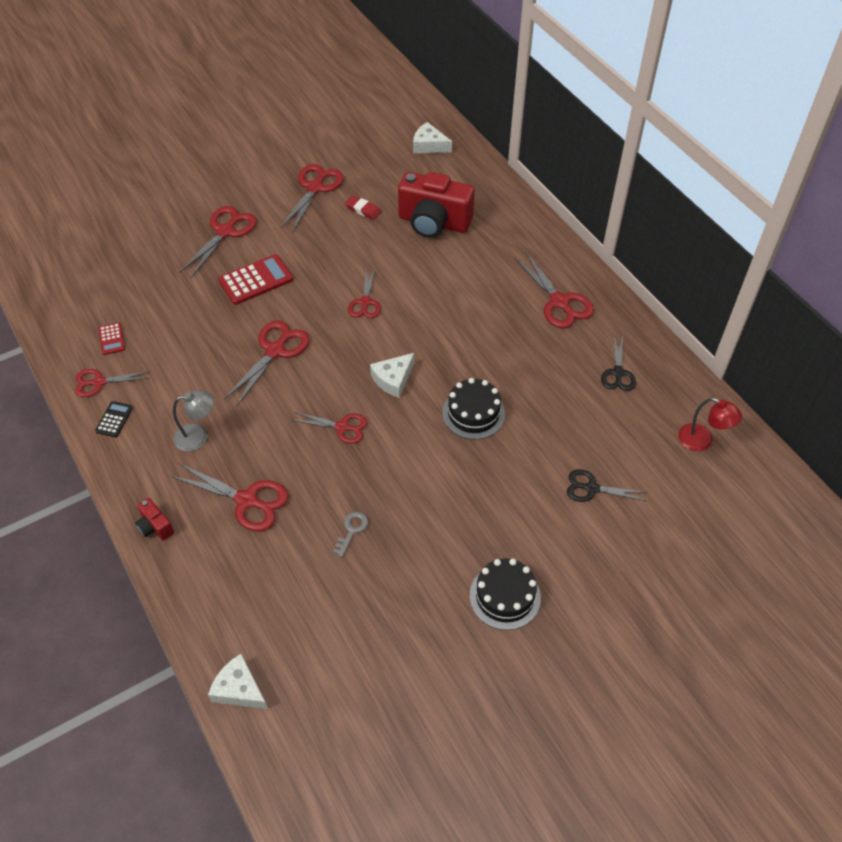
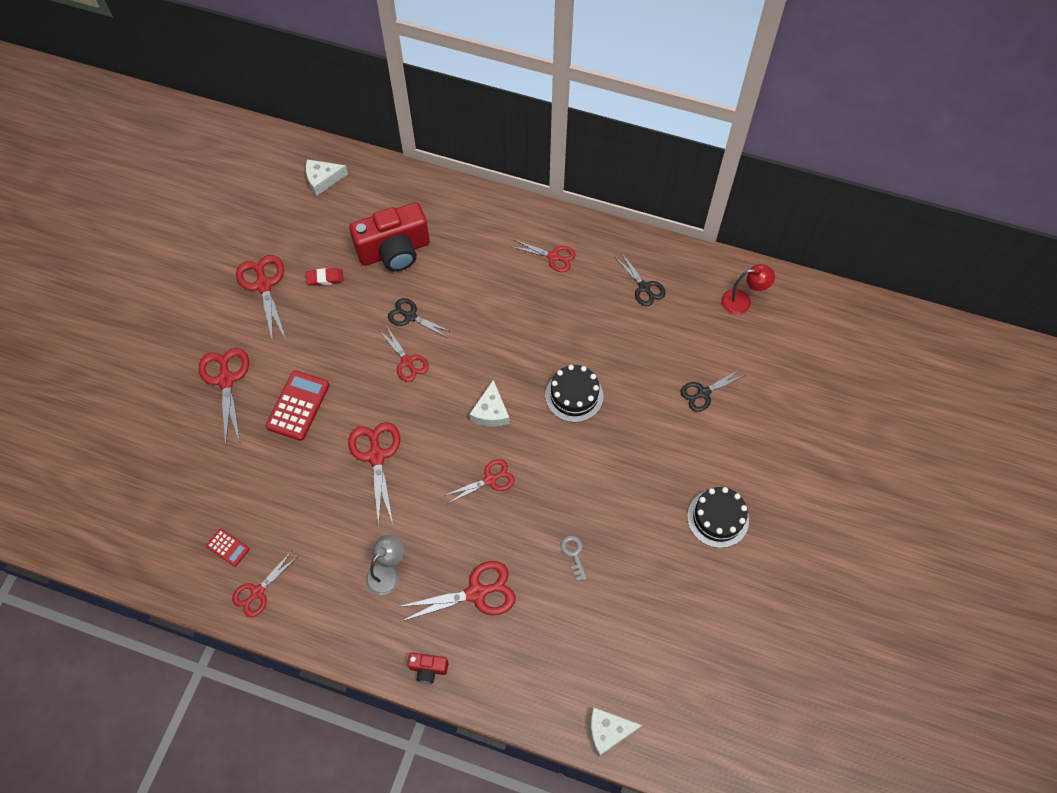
camera: 40 degrees left, 10 degrees up
(114, 419) = (304, 612): black calculator -> none
(400, 273) = (410, 316): none -> black scissors
(559, 302) = (553, 257): red scissors -> red scissors, size x0.65

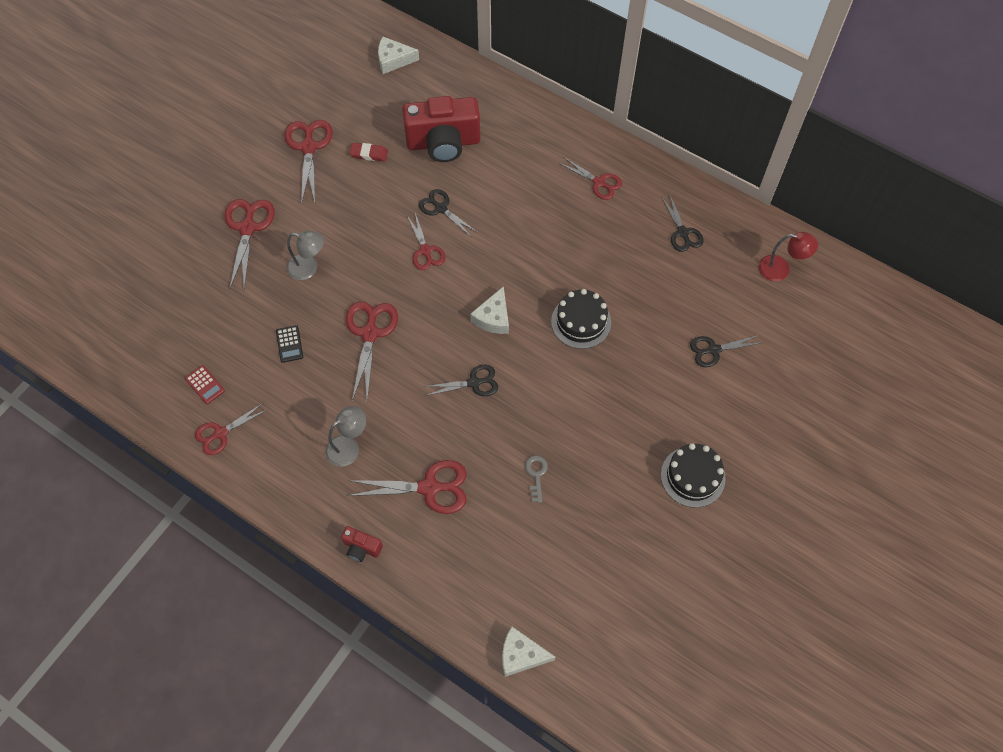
camera: 15 degrees right, 0 degrees up
(298, 406) = (309, 268): red calculator -> grey lamp
(300, 486) = (289, 344): none -> black calculator
(490, 480) = (474, 383): red scissors -> black scissors

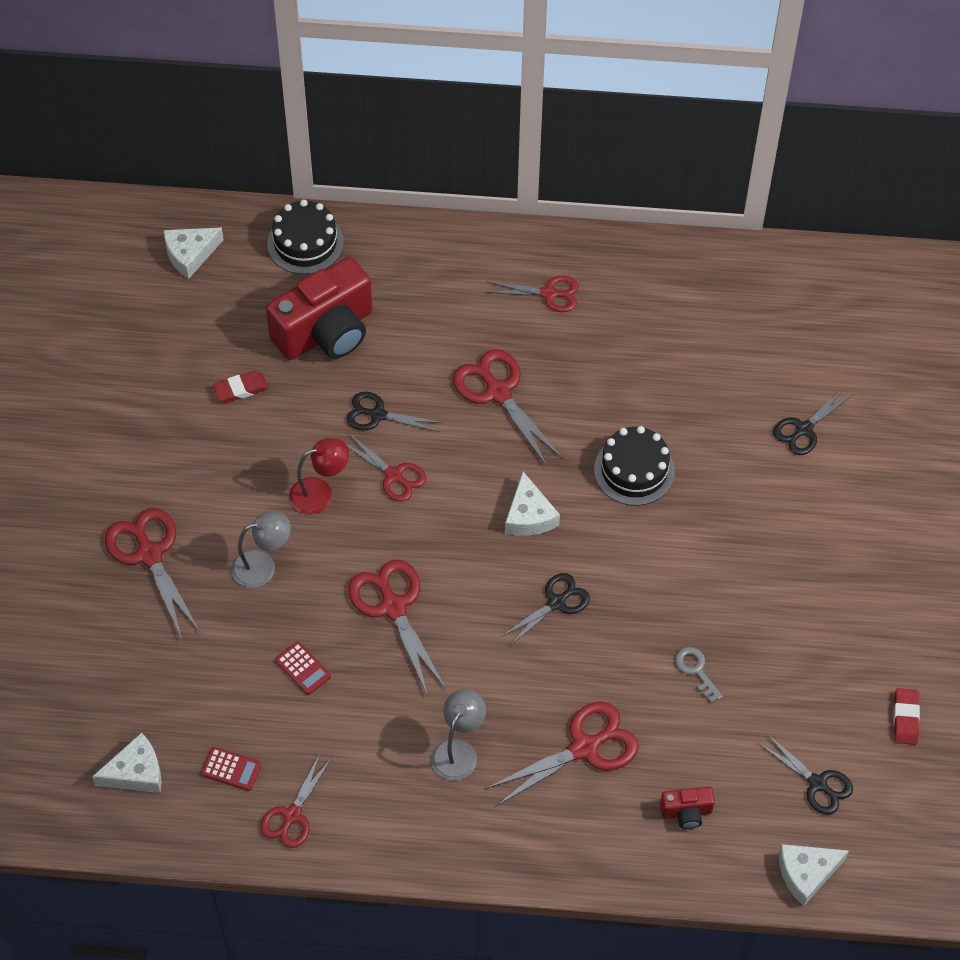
camera: 30 degrees left, 5 degrees down
(149, 357) = (136, 772): none -> white cheese
(289, 344) = (303, 668): black calculator -> red calculator
(309, 147) = (157, 416): red scissors -> red scissors (498, 392)
(361, 548) = (552, 855): red camera -> red camera (686, 812)
(659, 584) = (905, 718): none -> red eraser
(682, 233) = (684, 309): black scissors -> black scissors (817, 784)
(693, 476) = (868, 583): black cake -> black cake (305, 243)
(780, 269) = (821, 299): red lamp -> red lamp (320, 493)

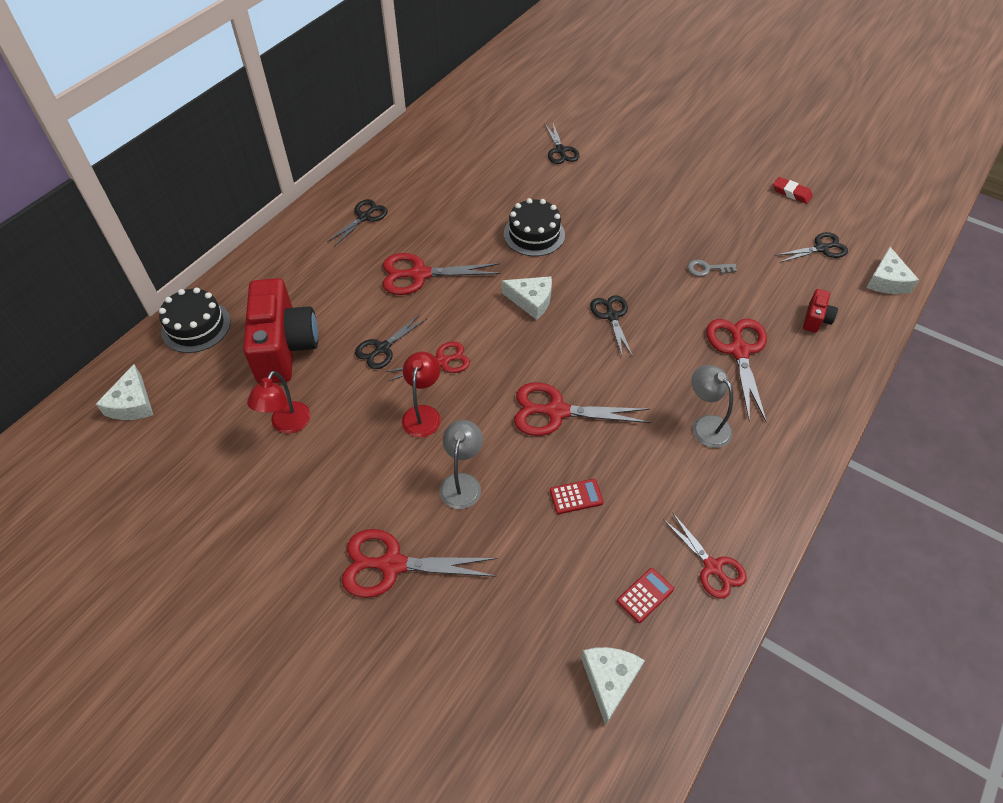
camera: 60 degrees left, 5 degrees down
(241, 389) = (287, 424): red eraser -> red lamp
(549, 294) = (364, 217): red scissors -> black scissors

